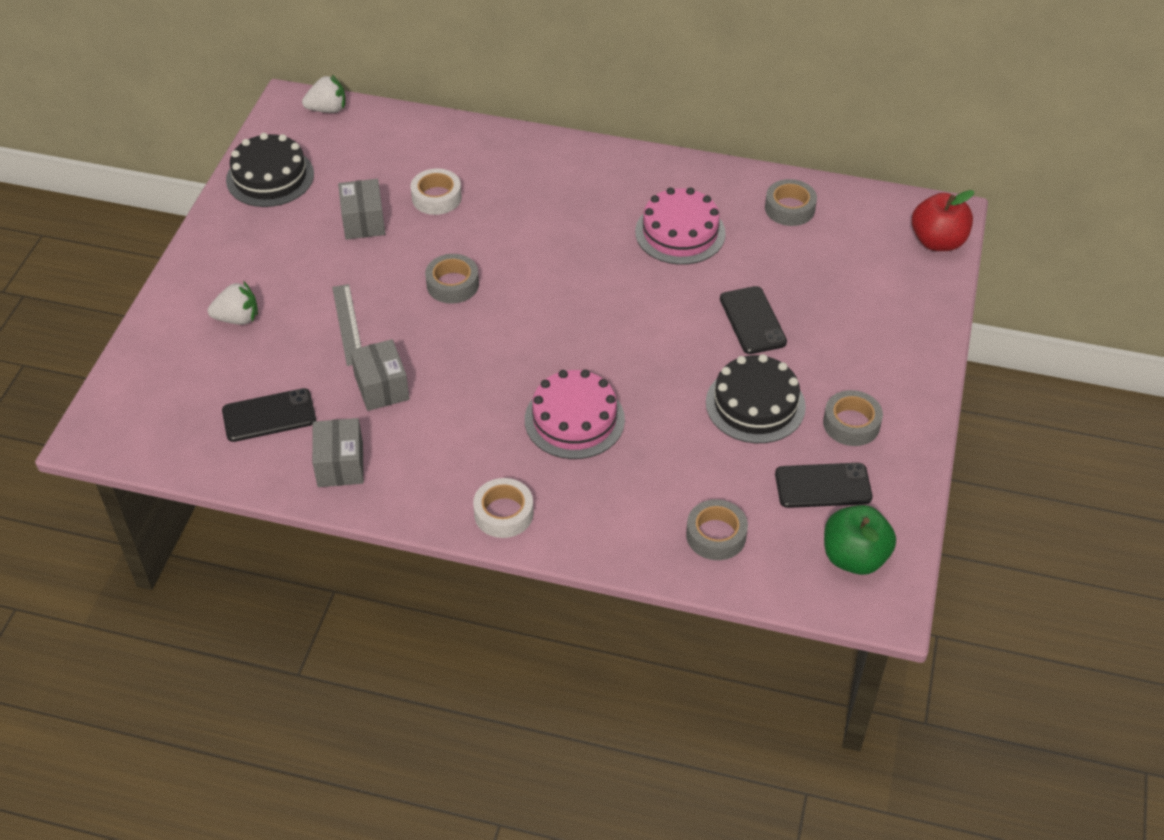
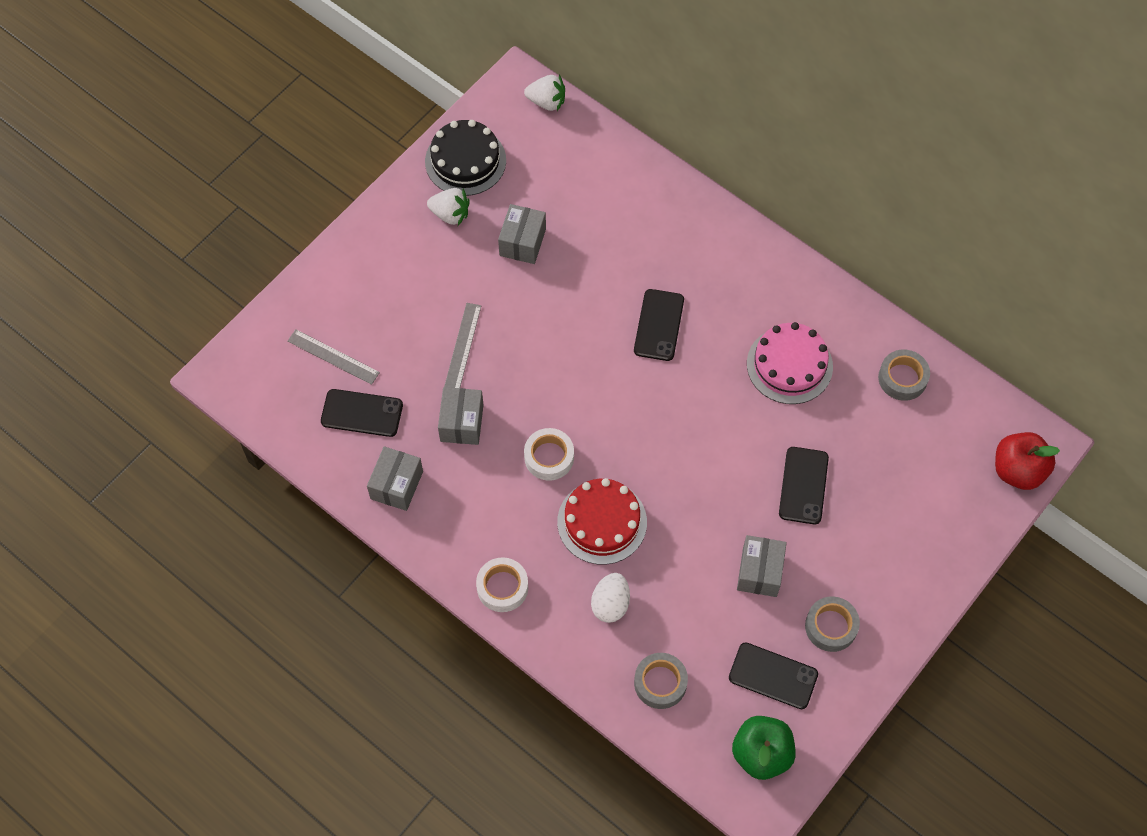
camera: 25 degrees right, 15 degrees up
(212, 378) = (333, 357): none -> grey ruler
(237, 318) = (377, 304): white strawberry -> white strawberry (450, 214)
(436, 197) = (596, 240): white tape -> white tape (549, 457)
(452, 284) = (567, 341): grey tape -> none
(536, 243) = (659, 325): none -> black phone
(574, 419) = (602, 522): pink cake -> red cake
(624, 486) = (610, 604): none -> white egg
(755, 404) = (759, 572): black cake -> grey box

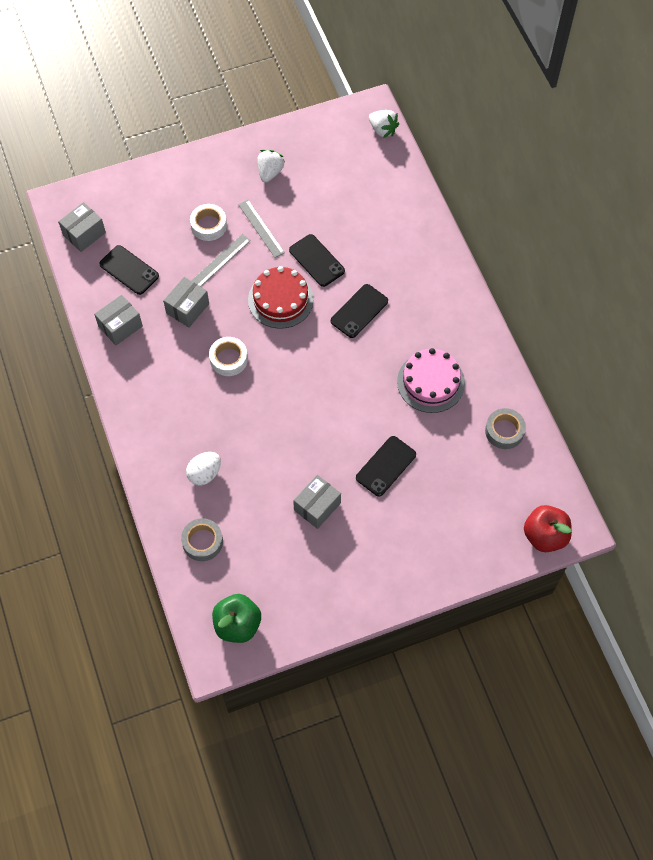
camera: 30 degrees right, 0 degrees up
(333, 357) = (135, 226): grey ruler -> grey ruler (261, 228)
(450, 214) = (270, 172): white strawberry -> white strawberry turned 120 degrees counterclockwise
(465, 161) = (303, 143): black cake -> none
(502, 587) = (143, 426): white tape -> white tape (209, 225)
(522, 242) = (305, 213): grey box -> grey box (84, 234)
(602, 522) = (235, 418): red cake -> red cake (280, 299)
(773, 676) = (280, 579): black phone -> black phone (316, 260)
(831, 626) = (341, 568): grey tape -> none

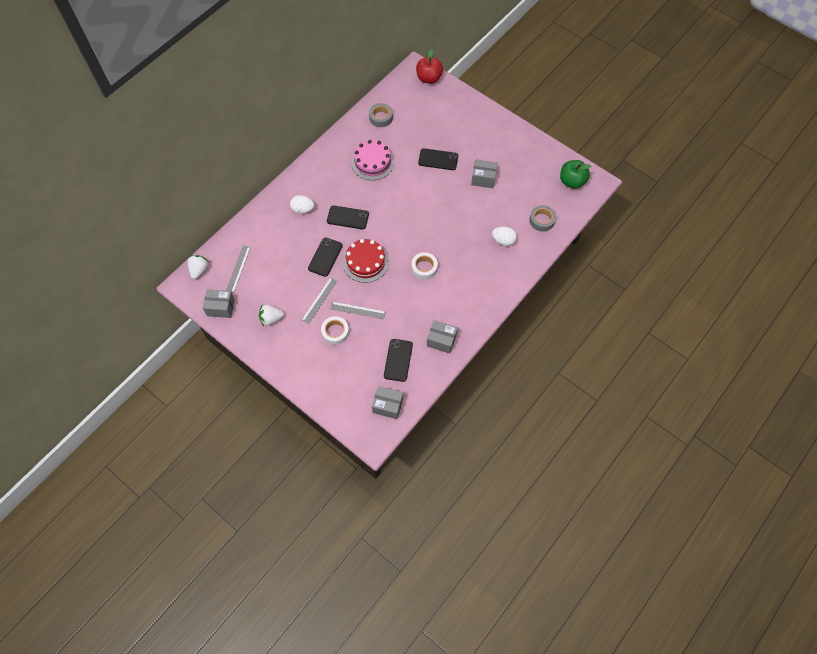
camera: 120 degrees left, 0 degrees up
(187, 308) = (404, 309): grey box -> grey box (221, 307)
(359, 167) = (238, 268): none -> grey ruler
(403, 267) = (303, 209): none -> white egg

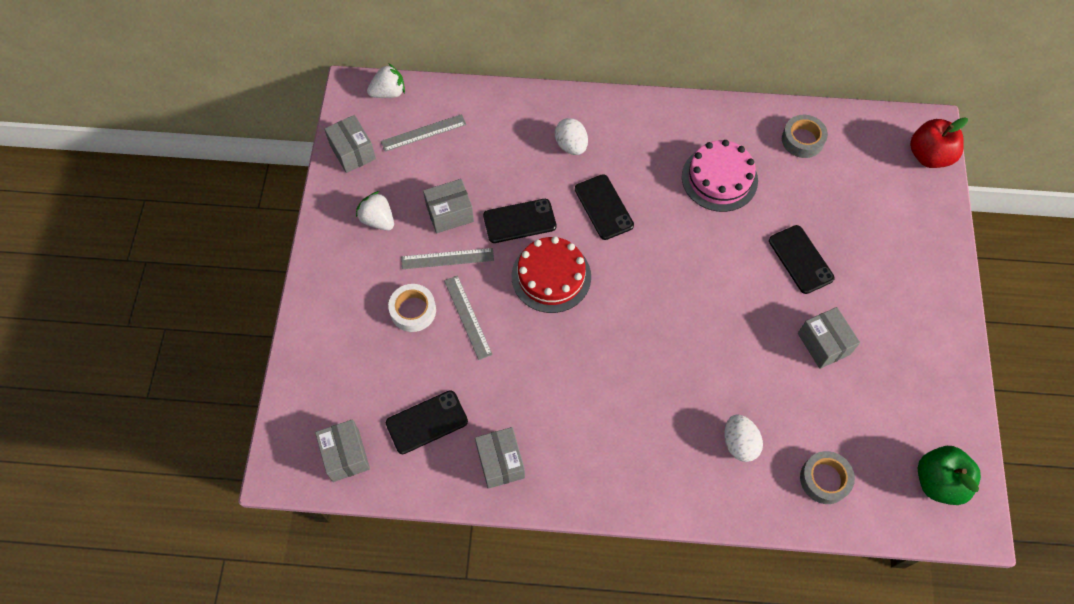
camera: 55 degrees right, 0 degrees up
(295, 284) = (450, 213): none -> grey box
(424, 268) = (602, 360): white tape -> none

